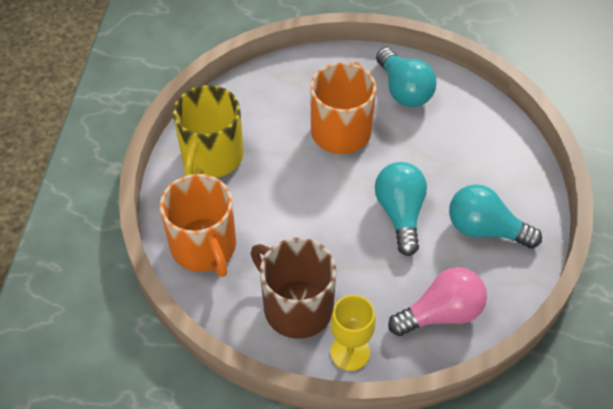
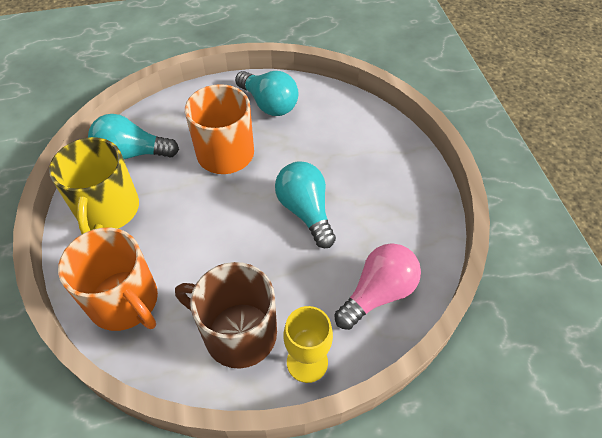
camera: 20 degrees left, 0 degrees up
(485, 229) = (385, 203): turquoise light bulb -> turquoise light bulb (132, 153)

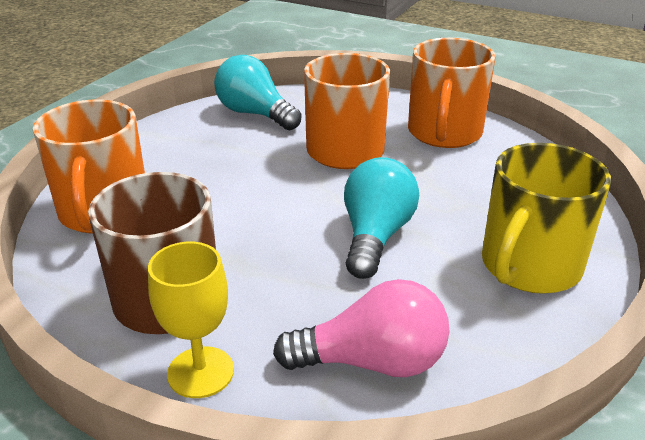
camera: 40 degrees right, 20 degrees down
(108, 210) = (180, 142): yellow mug -> yellow mug (529, 266)
(269, 104) = (444, 133): turquoise light bulb -> orange mug

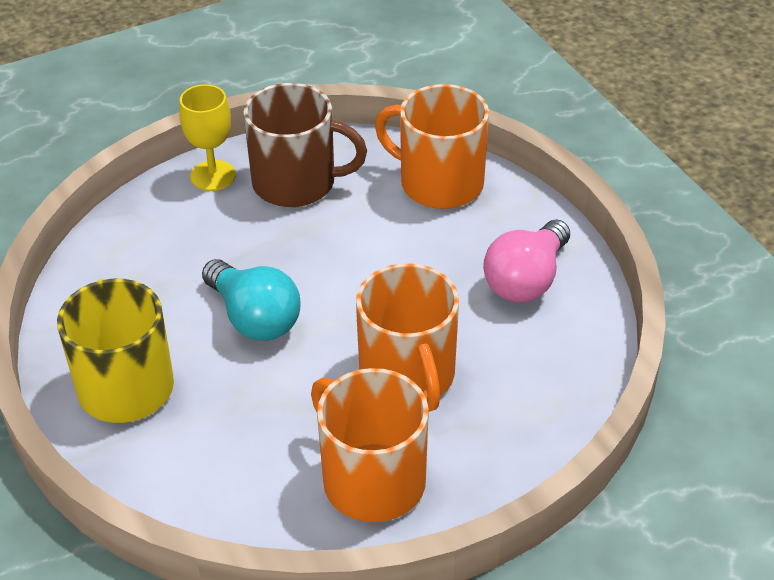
camera: 125 degrees right, 10 degrees up
(255, 114) = (553, 342): turquoise light bulb -> none
(372, 362) = (140, 247): pink light bulb -> pink light bulb (526, 280)

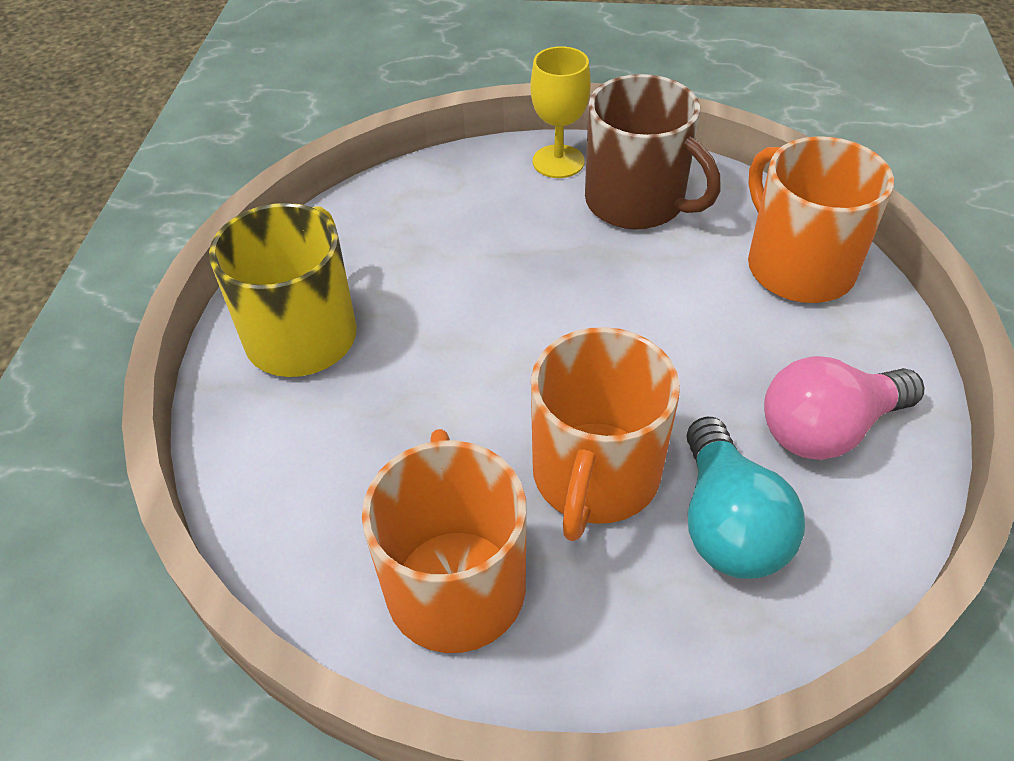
camera: 35 degrees right, 5 degrees up
(254, 318) = (481, 324): turquoise light bulb -> turquoise light bulb (727, 523)

